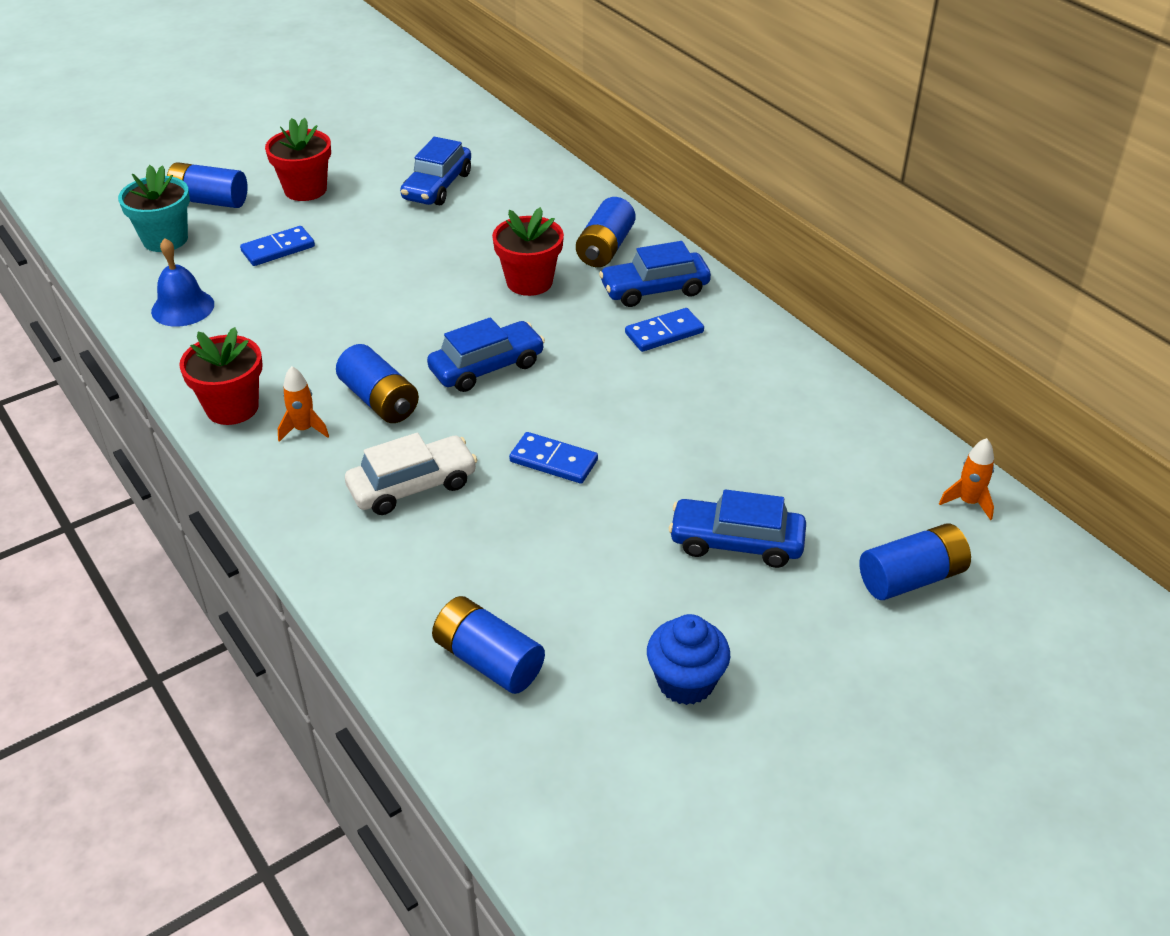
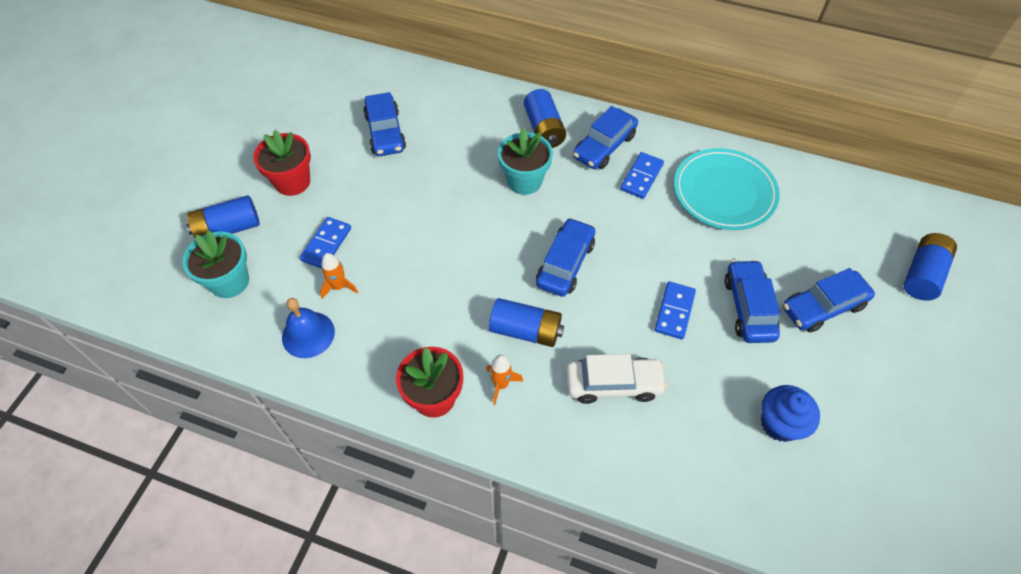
camera: 35 degrees left, 15 degrees up
(412, 486) = (613, 384): white car -> white car turned 60 degrees clockwise
(488, 660) = (782, 481): blue battery -> none
(529, 282) = (524, 181): red flower pot -> turquoise flower pot
(553, 461) = (674, 311): blue domino -> blue domino turned 60 degrees counterclockwise
(643, 499) = (748, 307): none -> blue car
(685, 682) = (890, 420): blue cupcake -> blue cupcake (779, 424)
(747, 388) = (724, 192): none -> turquoise plate
(968, 502) = (900, 206): orange rocket -> orange rocket (339, 287)

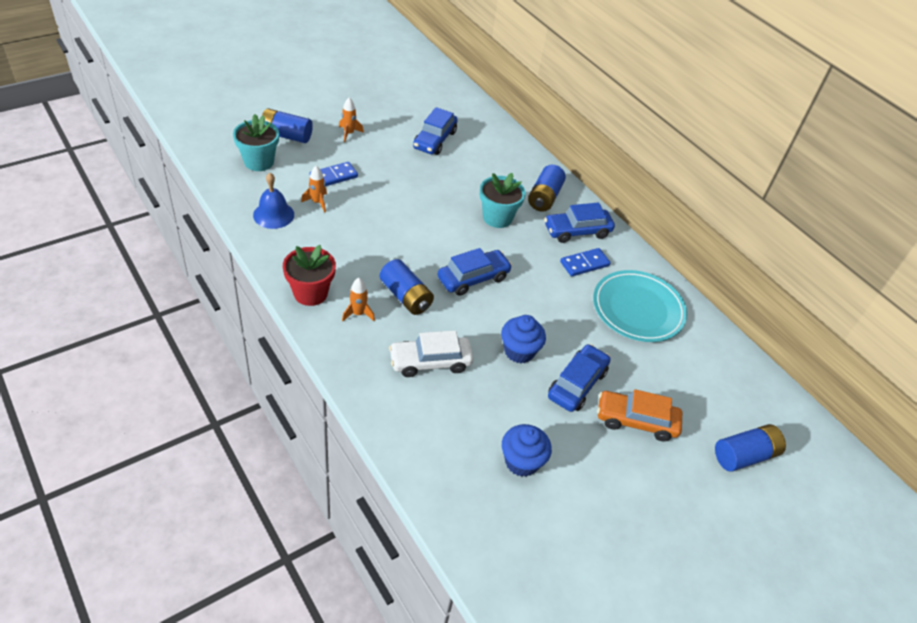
camera: 30 degrees right, 10 degrees down
(292, 182) = (349, 133): red flower pot -> orange rocket
(613, 384) = (430, 362): white car -> white car turned 135 degrees clockwise
(674, 311) = (519, 351): blue domino -> blue cupcake
(823, 307) = (636, 421): blue car -> orange car

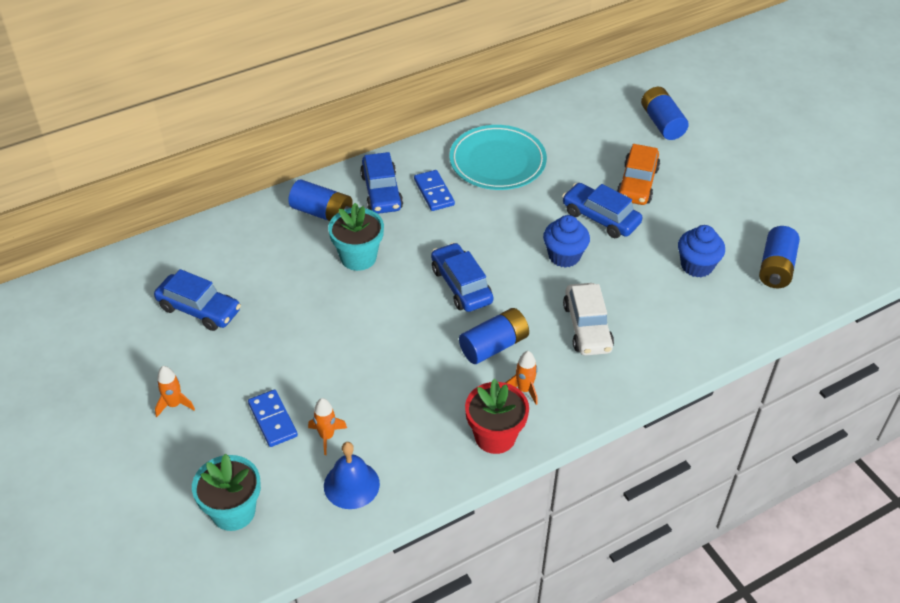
camera: 80 degrees left, 0 degrees up
(286, 135) = (171, 481): blue battery -> blue battery (775, 268)

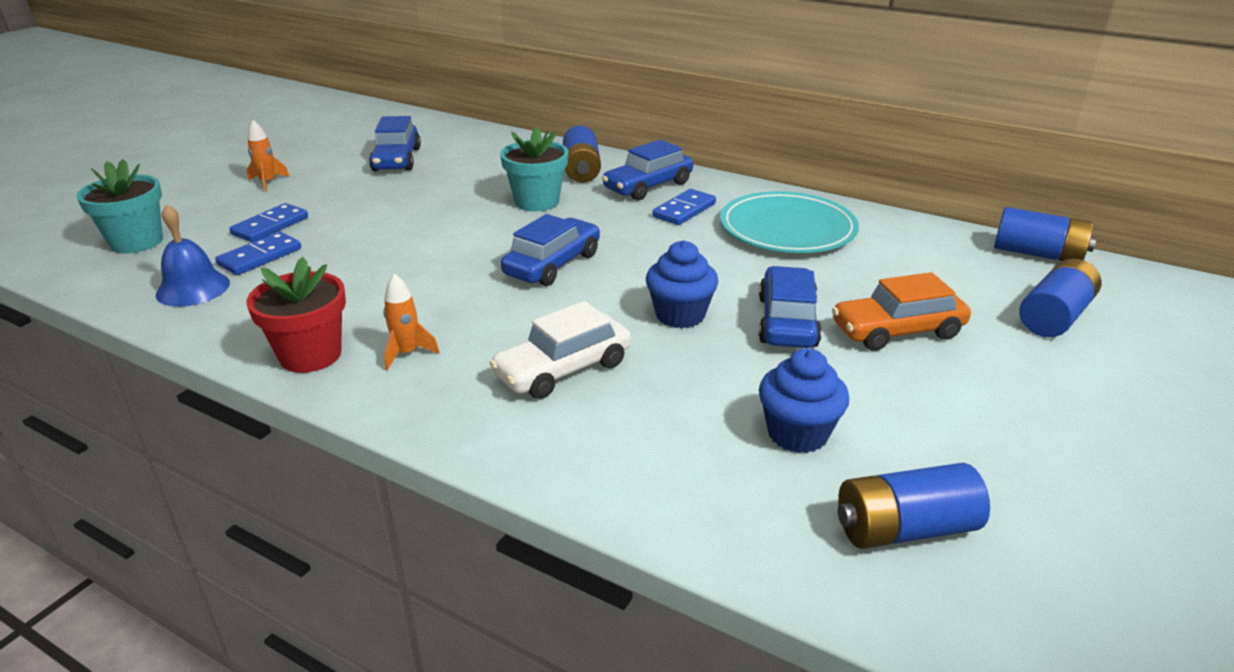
camera: 60 degrees right, 15 degrees down
(327, 436) = (260, 257): orange rocket -> blue domino
(494, 346) = (469, 312): blue battery -> blue battery (1037, 254)

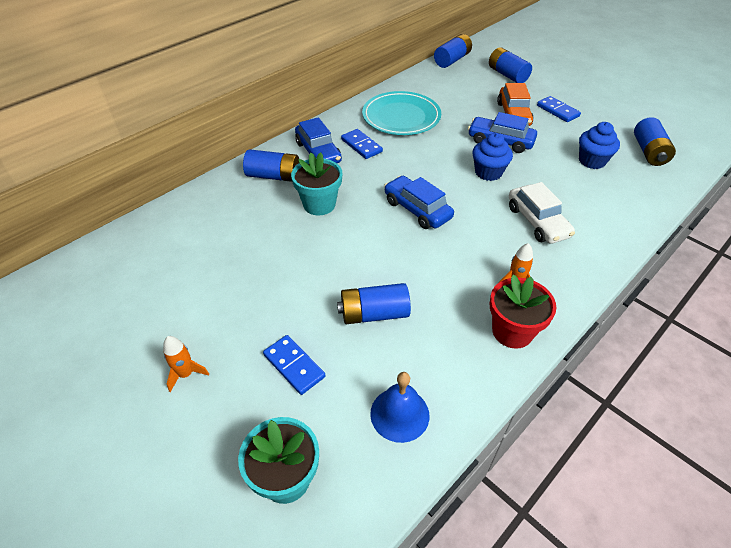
camera: 75 degrees left, 15 degrees up
(260, 257) = (354, 369): blue domino -> blue domino (557, 111)
(344, 257) = (374, 314): none -> blue battery
(396, 159) = (186, 276): blue car -> none

